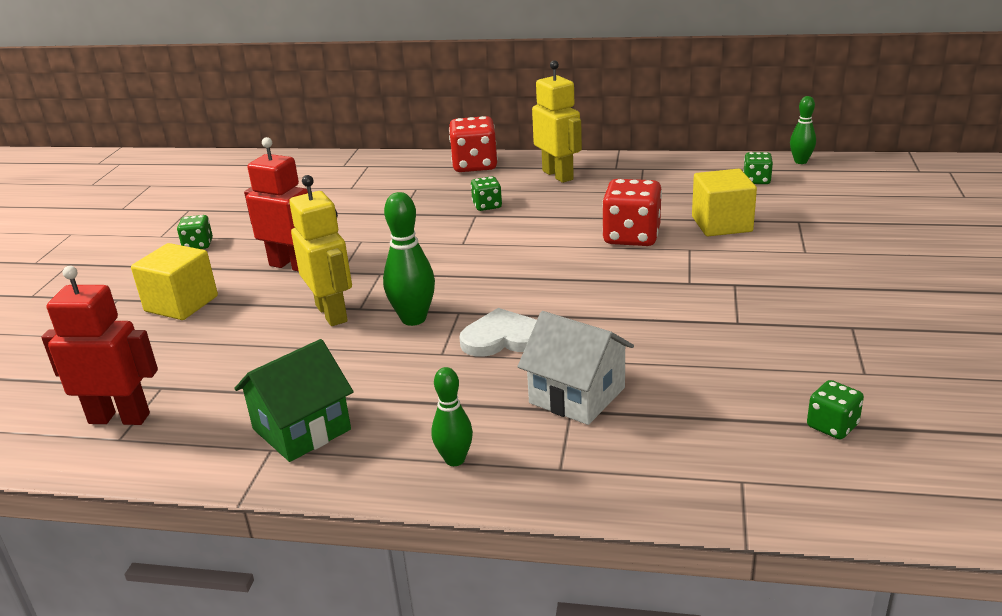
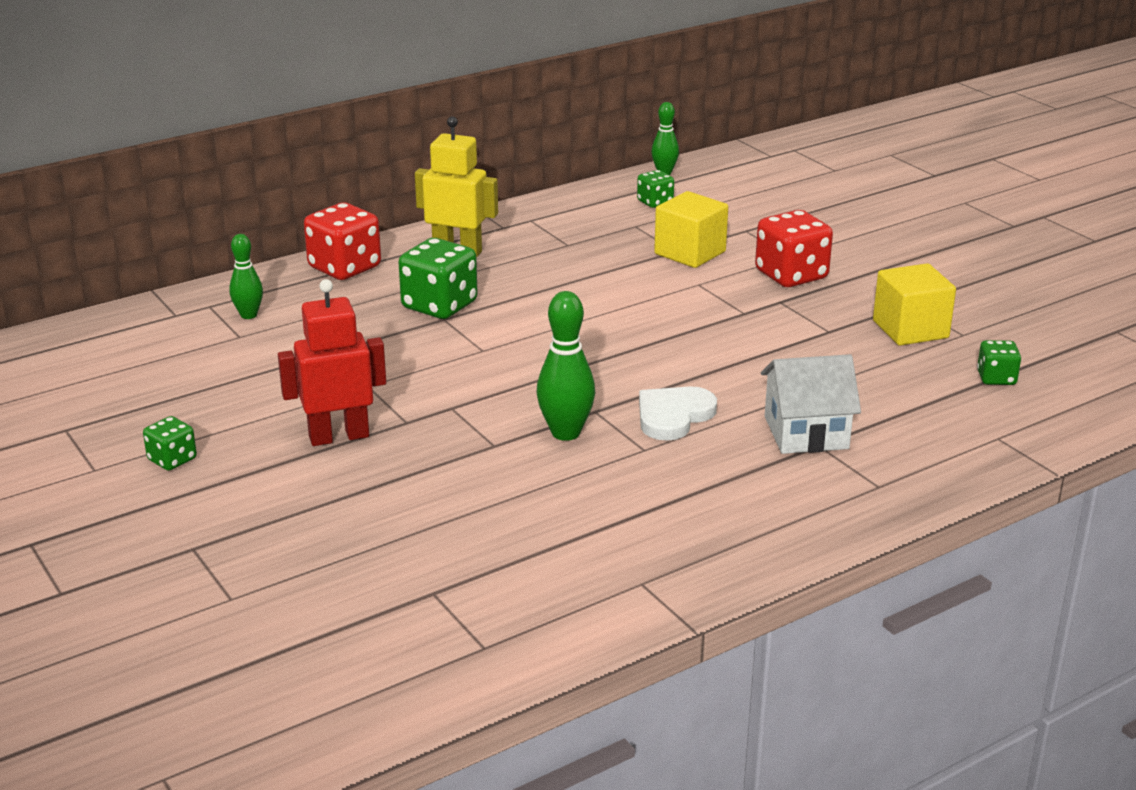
camera: 45 degrees left, 0 degrees up
(119, 418) = (448, 633): red robot -> none
(181, 304) = (287, 519): yellow cube -> yellow cube (910, 329)
(301, 429) = (639, 557): green house -> none
(332, 313) = (476, 460): yellow robot -> none
(455, 459) = (798, 517): green bowling pin -> green bowling pin (249, 315)
(487, 206) = (439, 305): green dice -> green dice, size x1.84
(631, 237) = (632, 289): red dice -> red dice (791, 275)

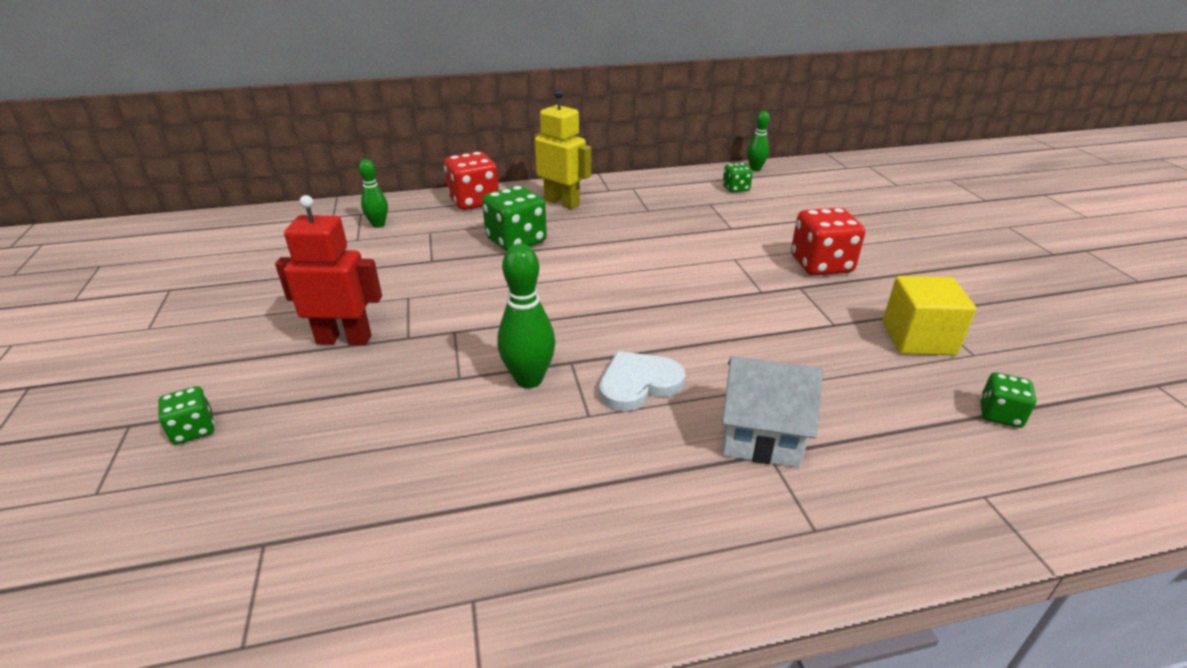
camera: 20 degrees right, 5 degrees up
(172, 460) = (207, 332): green dice -> green dice (194, 430)
(690, 253) = (741, 231): yellow cube -> none

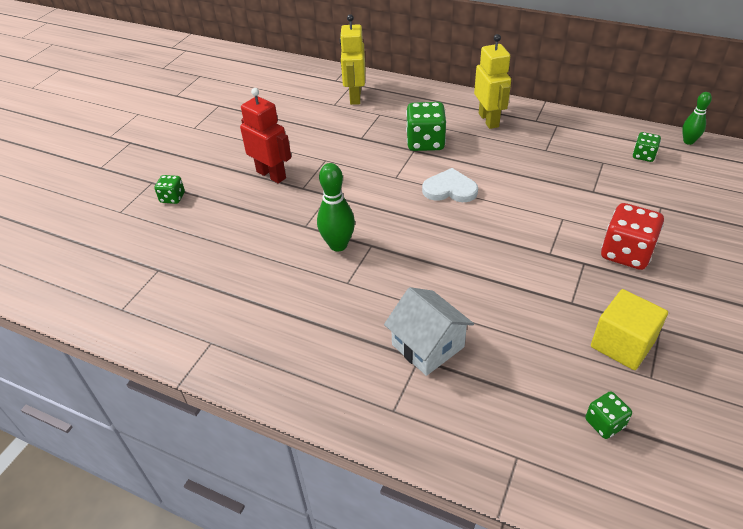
camera: 40 degrees right, 10 degrees up
(378, 225) = (355, 97): green bowling pin -> yellow robot
(474, 201) = (430, 98): red dice -> none
(638, 383) = (393, 278): white heart -> white heart (450, 189)

